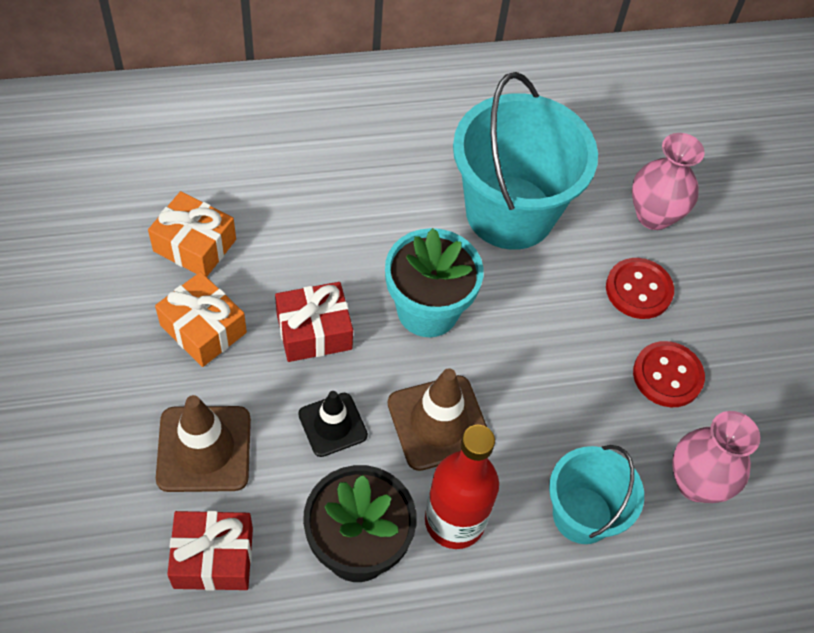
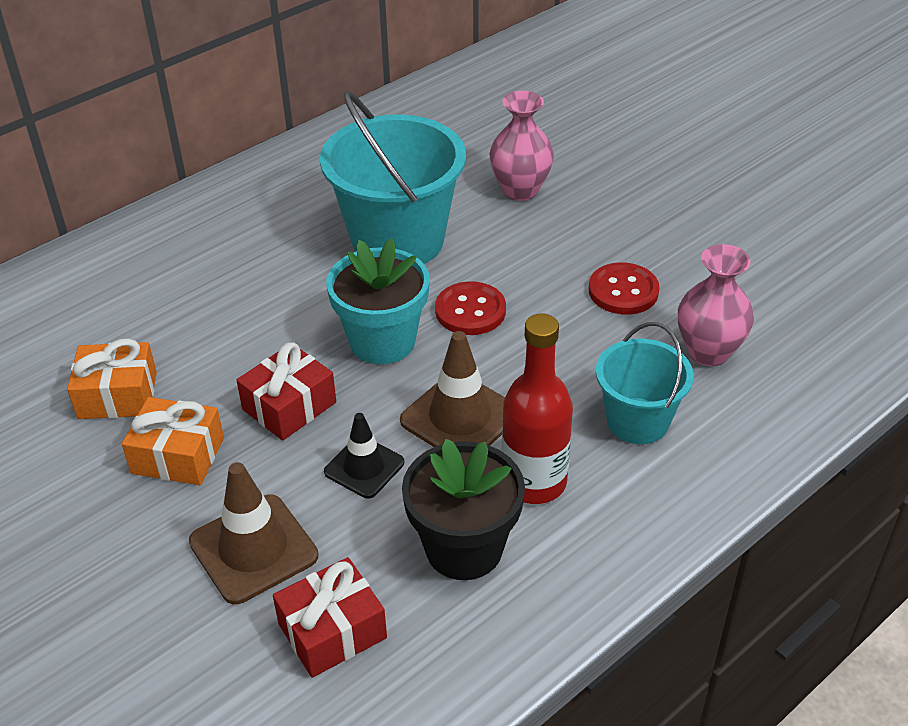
camera: 25 degrees left, 15 degrees down
(638, 290) = (550, 244): red button -> red button (470, 311)

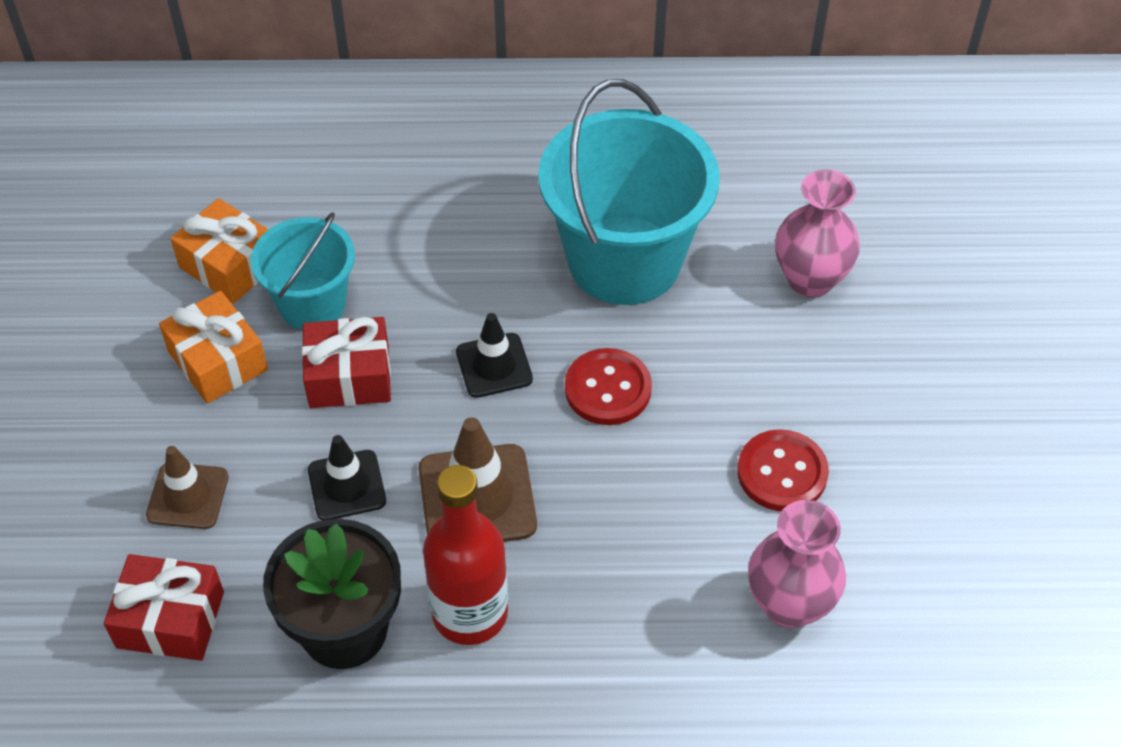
camera: 40 degrees right, 10 degrees up
(253, 549) = (188, 496): brown traffic cone -> brown traffic cone, size x0.65
(382, 341) = (494, 365): turquoise flower pot -> black traffic cone
(637, 421) = (632, 625): turquoise bucket -> turquoise bucket (312, 304)

